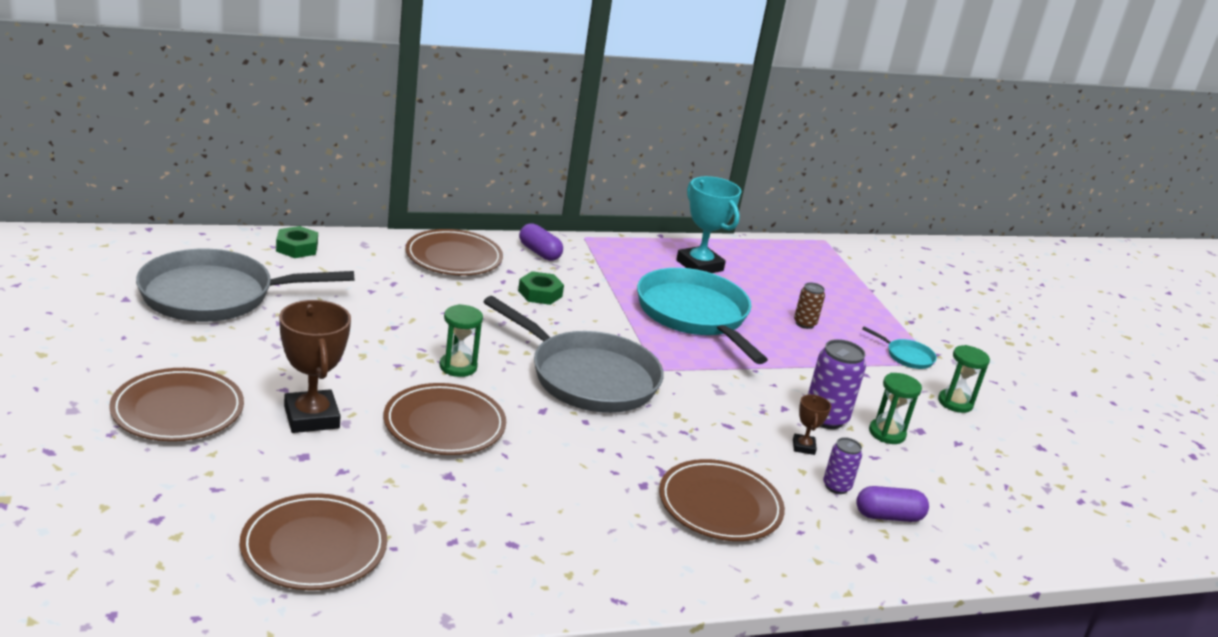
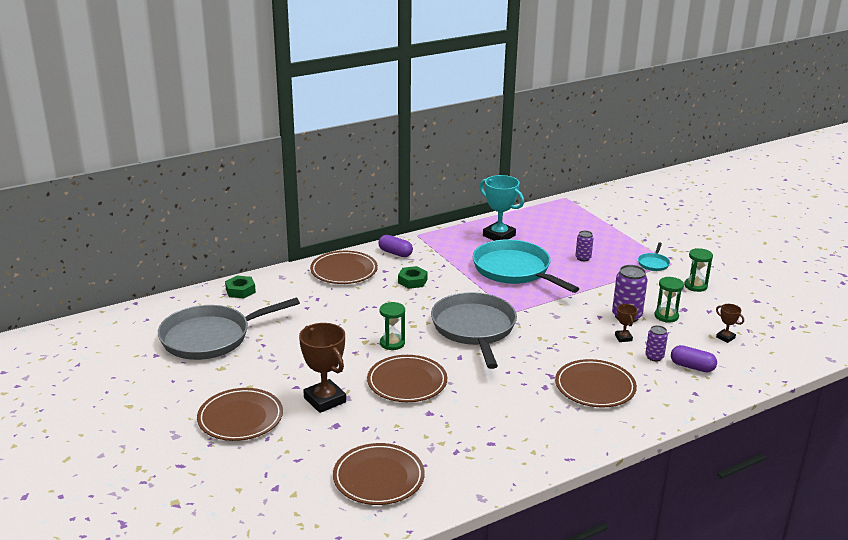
camera: 10 degrees left, 0 degrees up
(588, 377) = (474, 328): grey pan -> grey pan turned 120 degrees counterclockwise
(804, 324) = (583, 258): brown can -> purple can
(888, 516) = (692, 367): purple capsule -> purple capsule turned 45 degrees clockwise
(907, 356) = (653, 263): turquoise pan -> turquoise pan turned 90 degrees clockwise
(964, 487) = (725, 337): none -> brown trophy

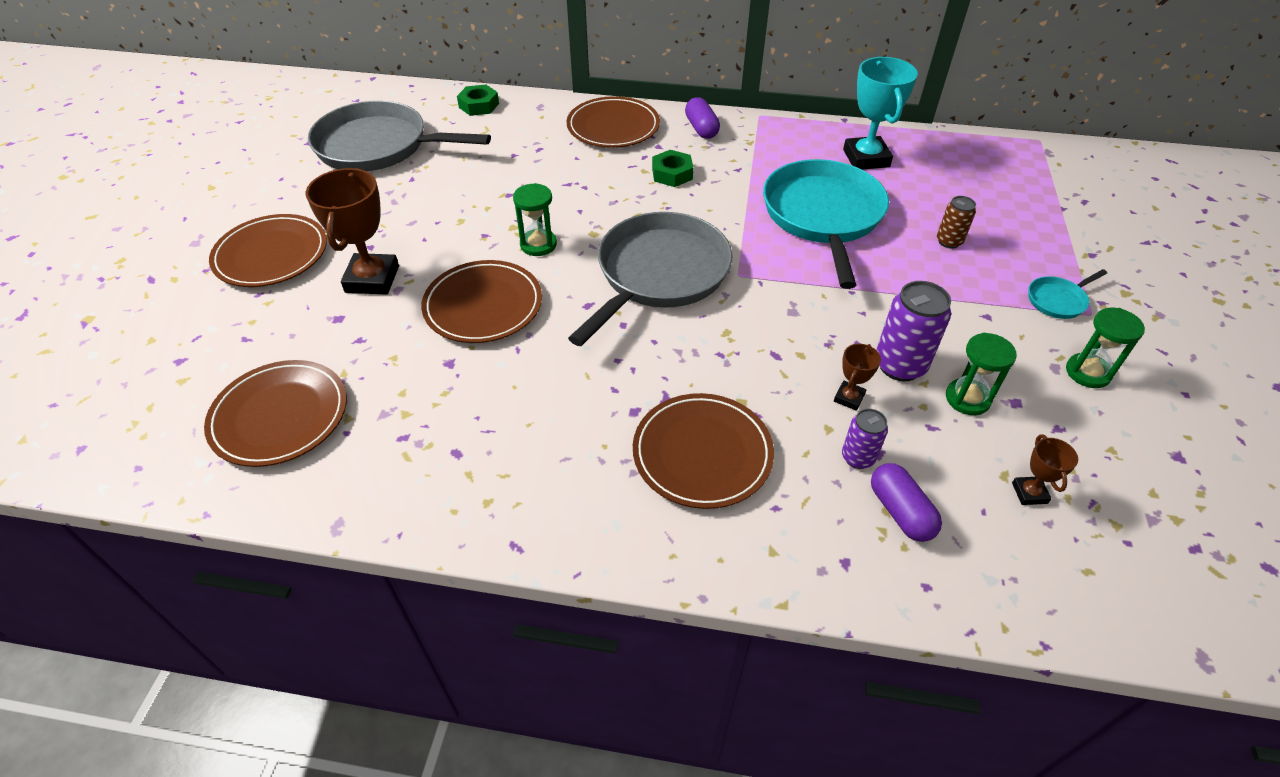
camera: 40 degrees right, 20 degrees up
(583, 258) = (949, 241): purple can -> brown can

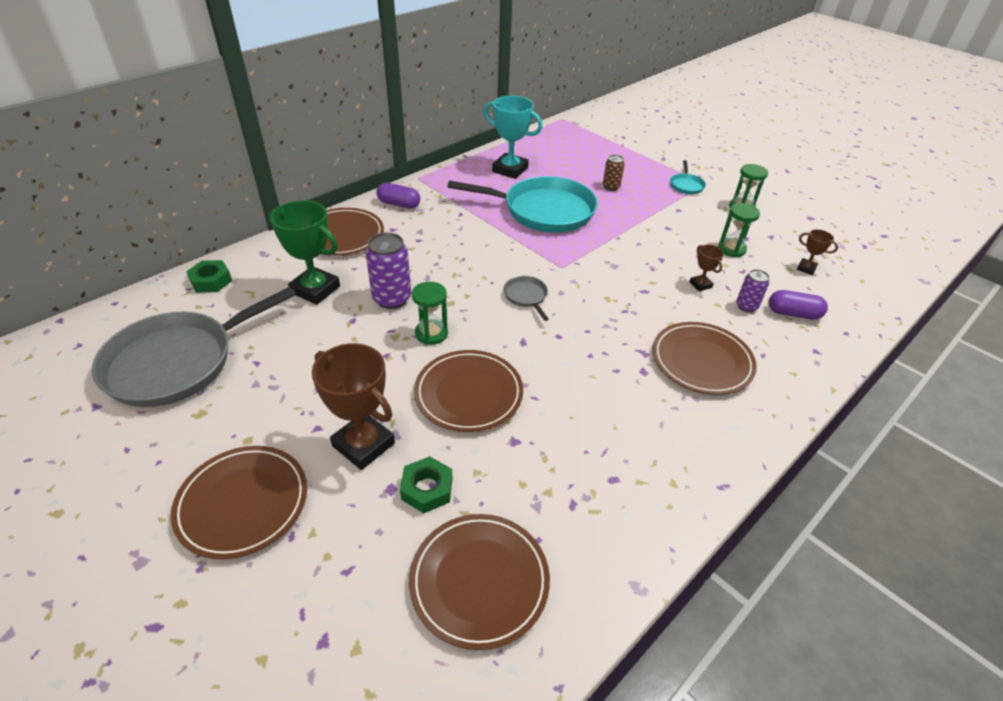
camera: 55 degrees left, 5 degrees down
(525, 155) = (315, 289): none -> green trophy
(659, 274) = (526, 296): grey pan -> grey pan, size x0.41
(672, 174) = (430, 239): green nut -> green nut (427, 489)
(823, 216) = (543, 211): turquoise pan -> turquoise pan turned 150 degrees clockwise
(900, 365) = (690, 255): purple can -> purple can (392, 299)

